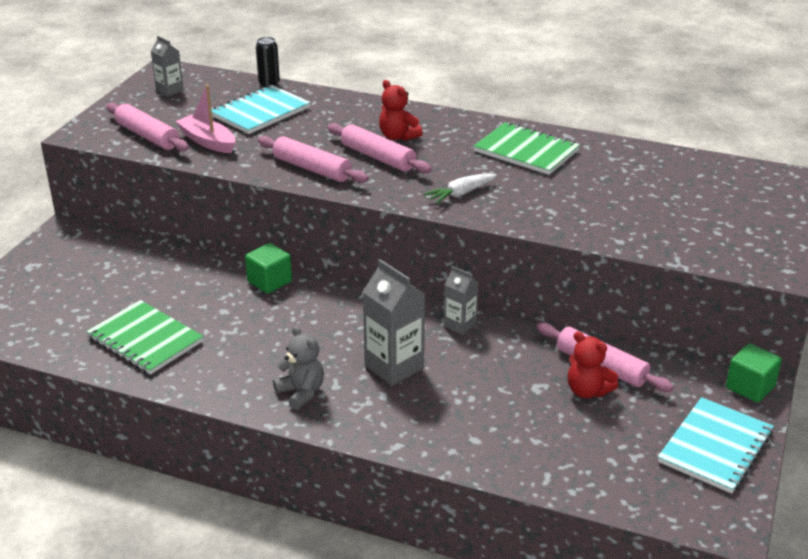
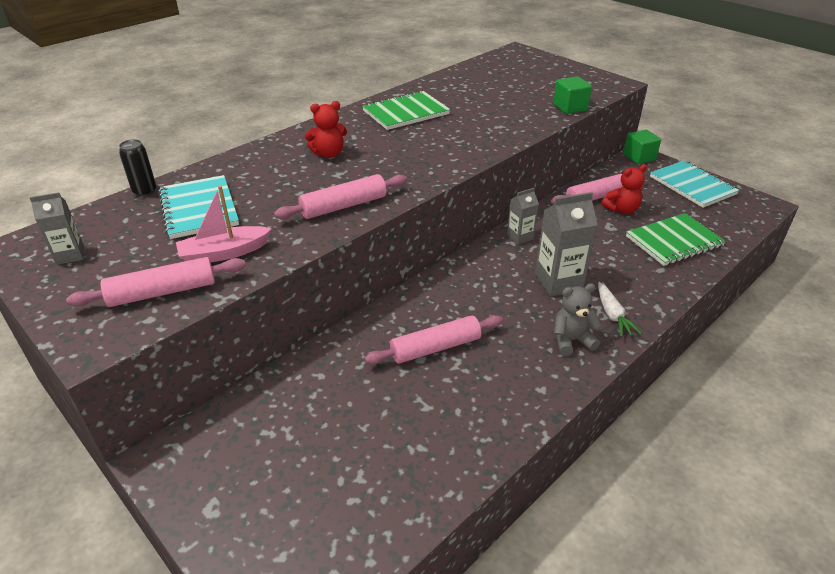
camera: 65 degrees left, 5 degrees up
(145, 339) = (436, 428): green notebook -> green notebook (674, 241)
(269, 282) = (392, 318): green cube -> green cube (570, 107)
(378, 157) = (355, 171): pink rolling pin -> pink rolling pin (435, 348)
(460, 194) = (447, 151): white carrot -> white carrot (612, 315)

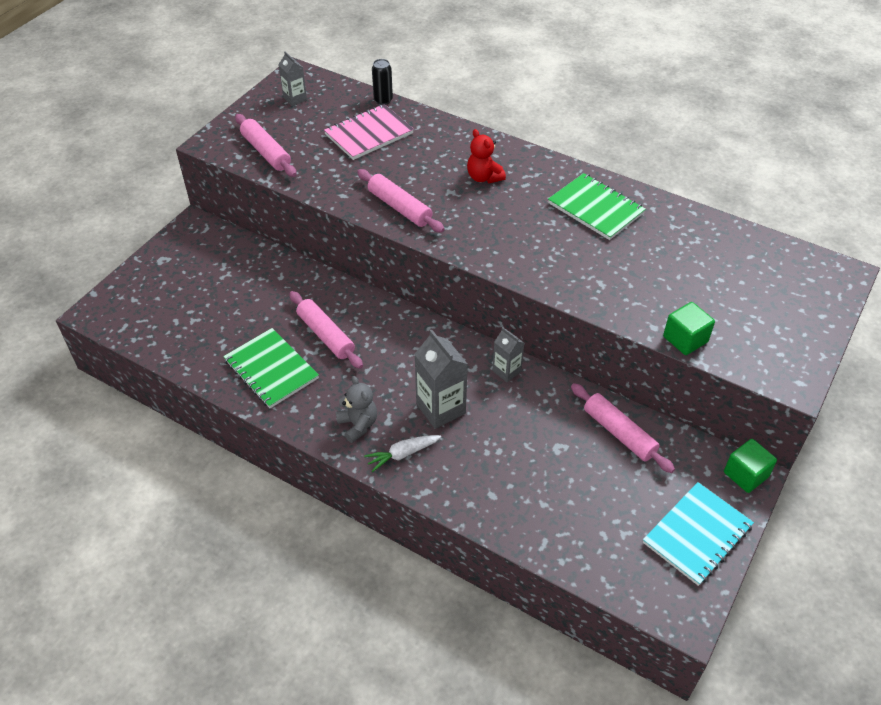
camera: 75 degrees right, 10 degrees up
(199, 209) = (369, 134): turquoise notebook -> pink notebook
(224, 253) = (316, 164): pink boat -> none
(622, 210) = (600, 458): red teddy bear -> none
(674, 241) = (552, 509): green notebook -> green notebook (271, 369)

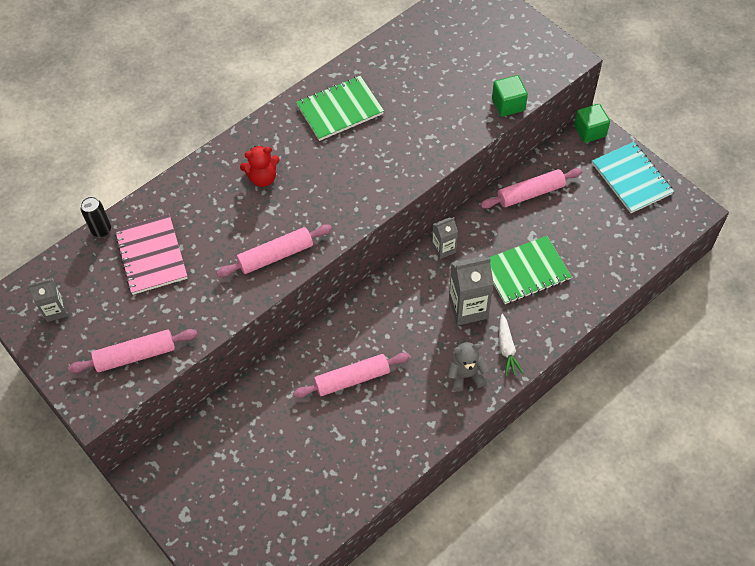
camera: 70 degrees left, 10 degrees up
(271, 369) = (378, 434): green notebook -> green notebook (525, 271)

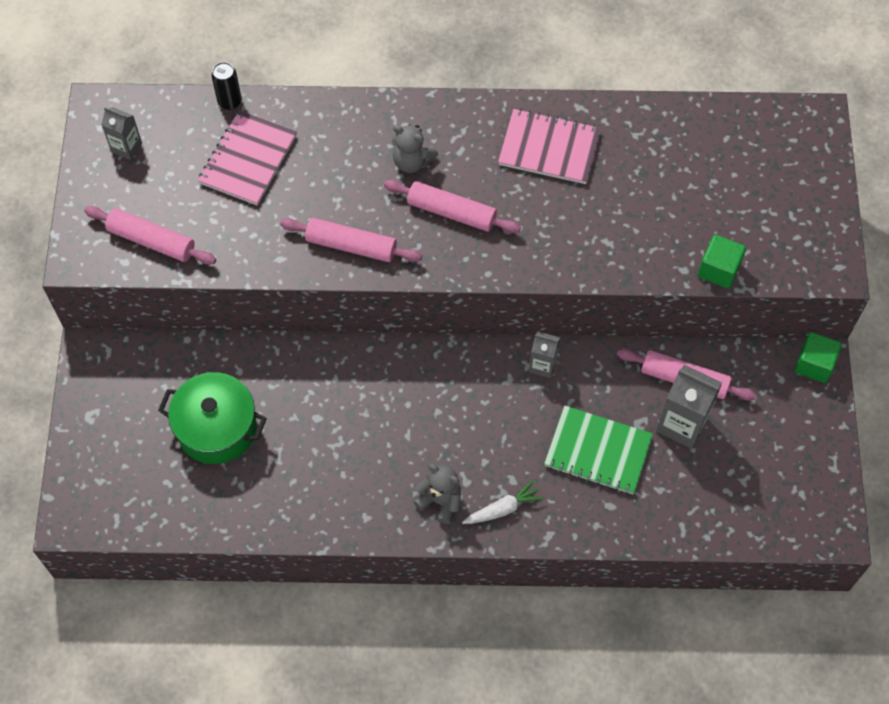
camera: 40 degrees right, 5 degrees up
(263, 178) = (412, 161): red teddy bear -> grey teddy bear
(280, 451) = (217, 428): none -> green pot
(340, 110) = (549, 148): green notebook -> pink notebook
(352, 379) = (338, 417): pink rolling pin -> pink rolling pin (451, 212)
(468, 308) = (507, 441): grey carton -> grey carton (682, 424)
(507, 349) = (503, 509): white carrot -> white carrot turned 150 degrees counterclockwise
(631, 179) = (804, 448): turquoise notebook -> none

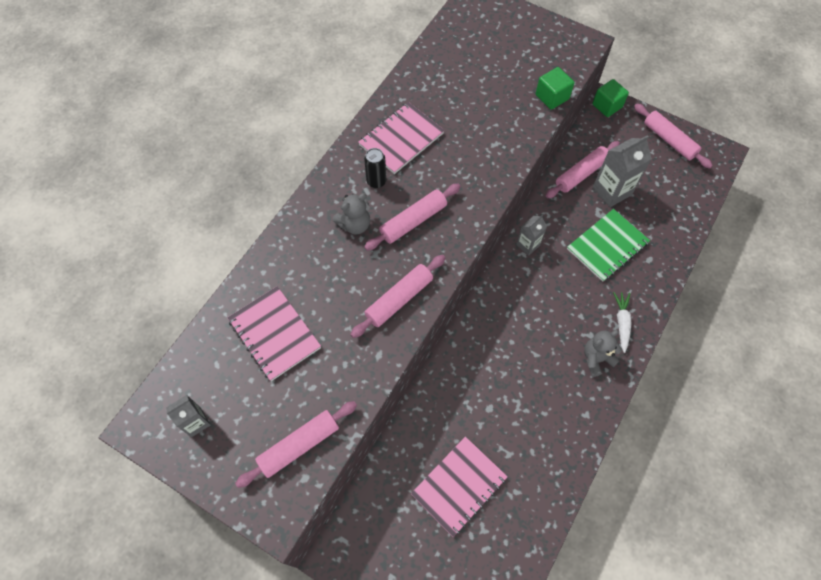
camera: 60 degrees left, 0 degrees up
(217, 428) = (459, 486): green pot -> pink notebook
(229, 102) = (212, 321): black can -> black can (376, 181)
(811, 460) = (669, 140): none -> pink rolling pin

